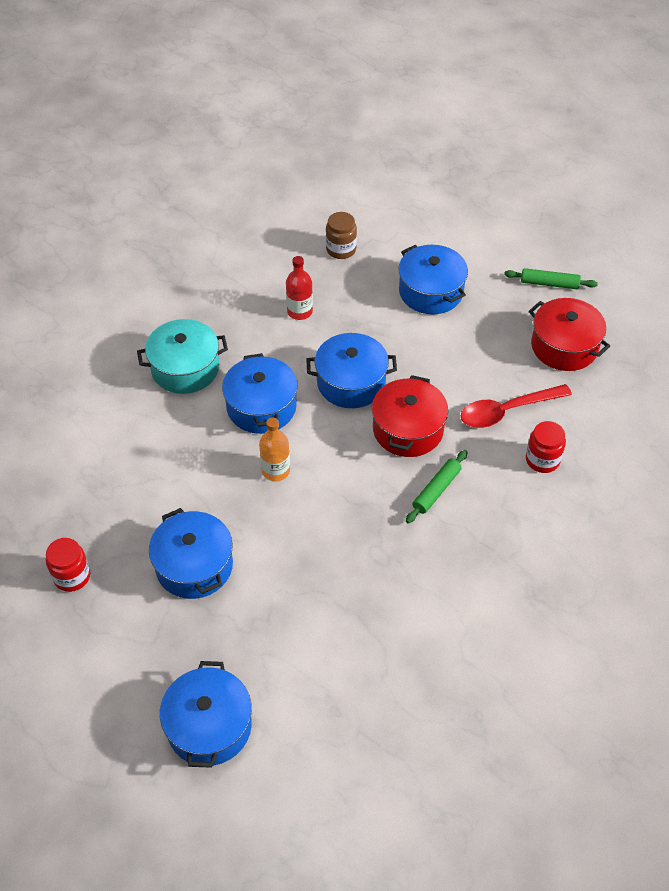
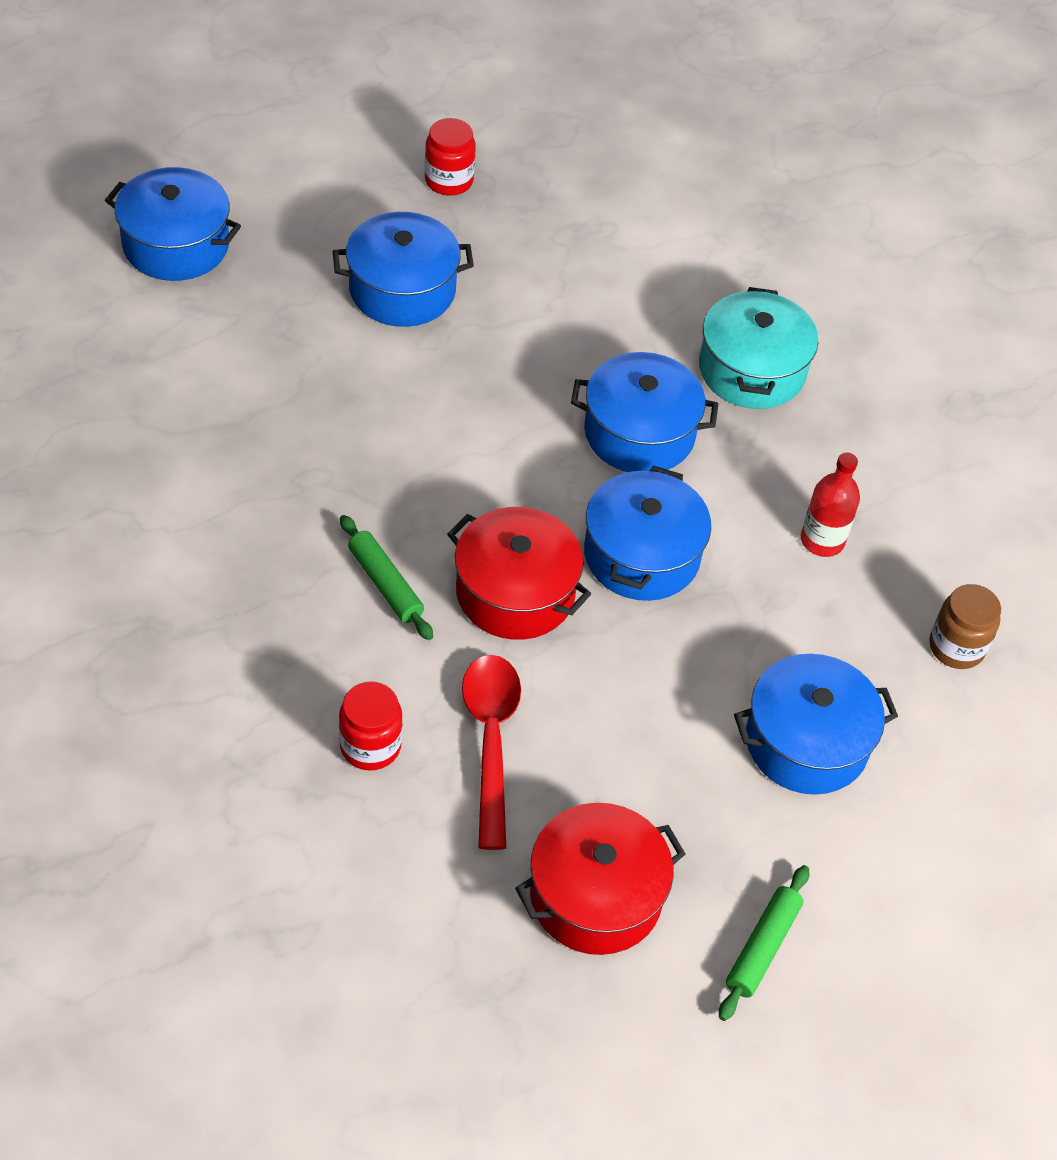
camera: 105 degrees right, 0 degrees up
(276, 470) = (514, 413): orange bottle -> none

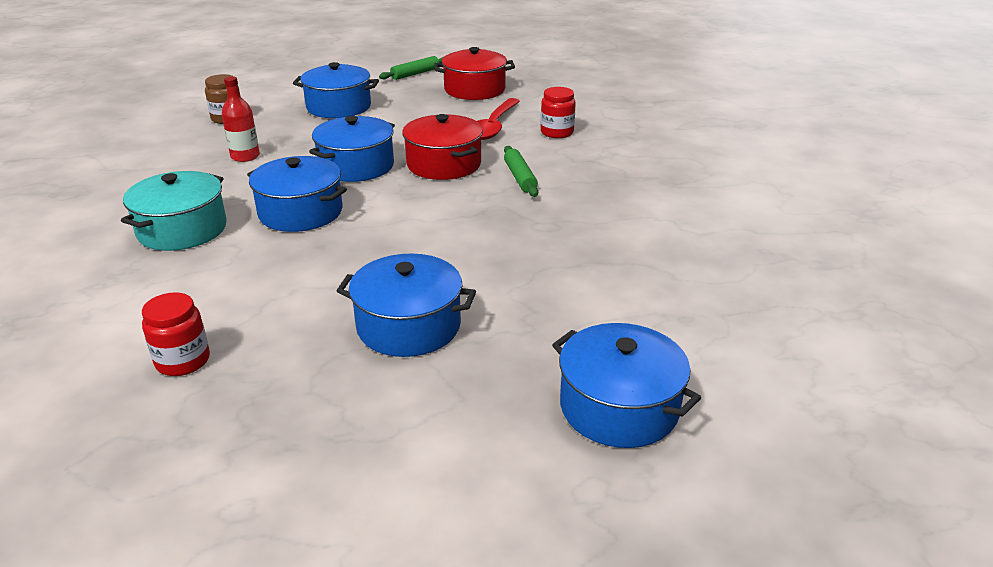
camera: 155 degrees left, 20 degrees down
(448, 181) = (287, 420): red jar -> red jar (183, 361)

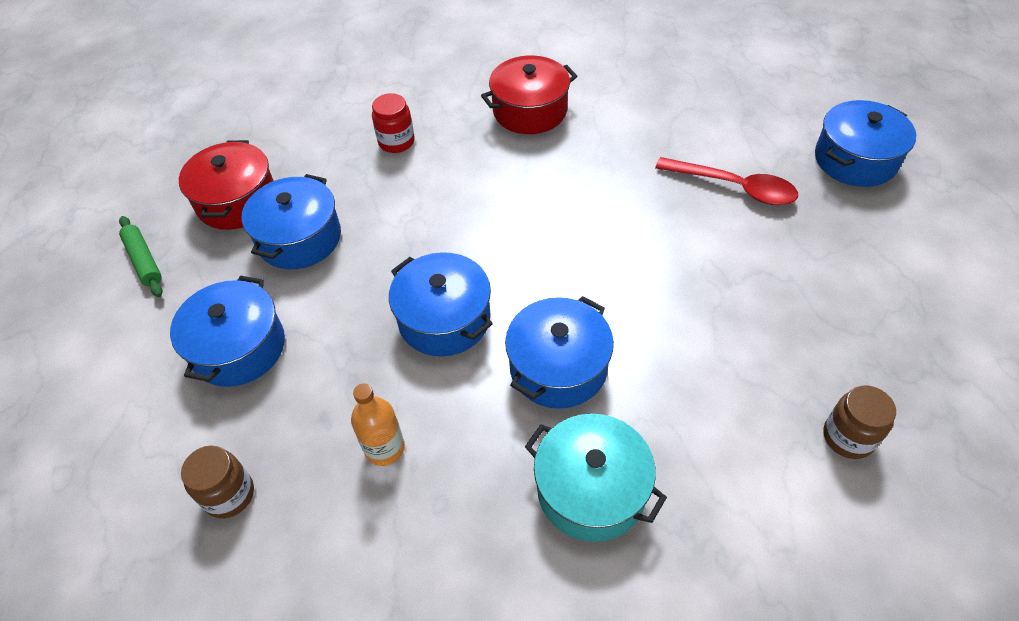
camera: 80 degrees left, 20 degrees up
(183, 361) = (848, 437): red jar -> brown jar
(245, 156) = (384, 448): red bottle -> orange bottle
(408, 326) = (773, 270): blue pot -> blue pot (299, 238)
(444, 164) = (457, 238): red pot -> red pot (530, 111)
(493, 126) = (362, 191): red spoon -> red spoon (734, 187)
(520, 177) = (501, 179): green rolling pin -> none

